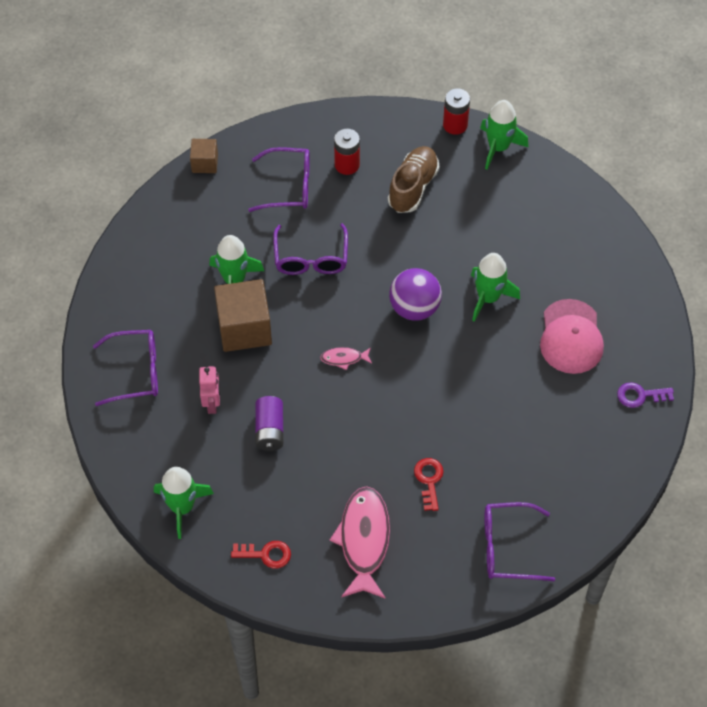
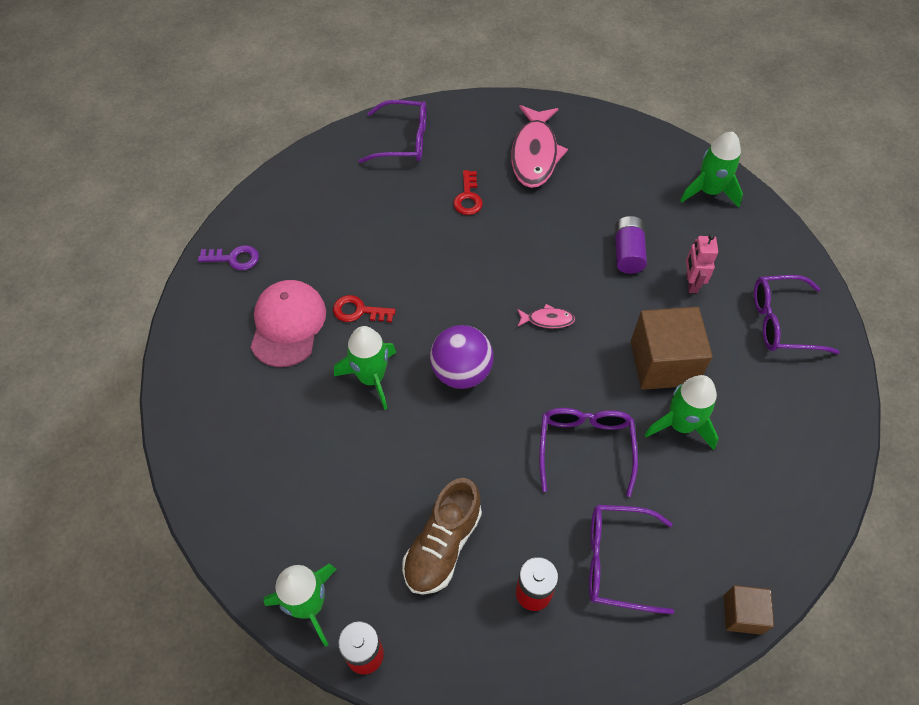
camera: 175 degrees left, 0 degrees up
(266, 554) = (625, 150): red key -> red key (358, 311)

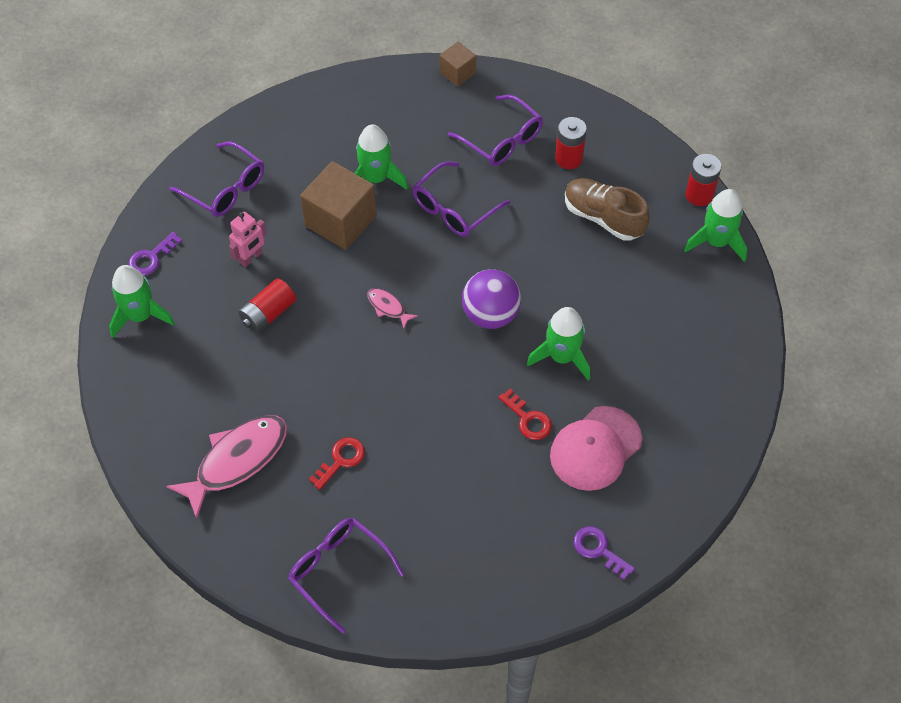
camera: 140 degrees left, 0 degrees up
(442, 545) = (603, 217): brown shoe -> brown shoe turned 120 degrees counterclockwise
(628, 253) = (268, 313): purple battery -> red battery
(757, 232) = (151, 257): none -> purple key

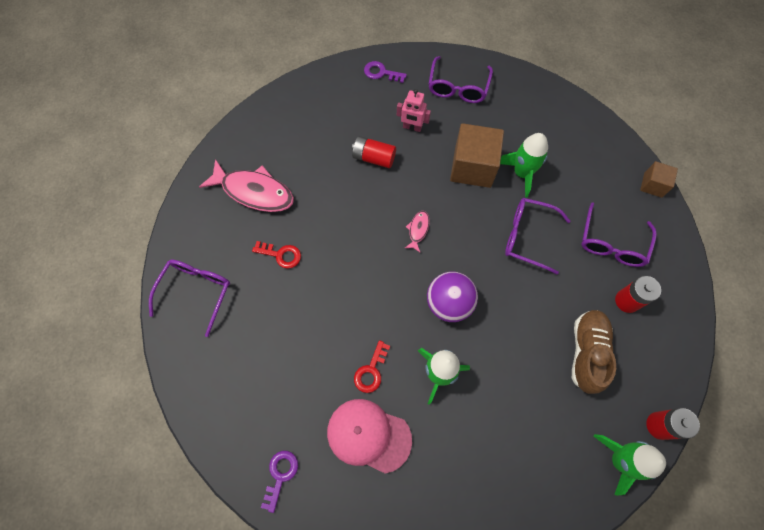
camera: 65 degrees right, 10 degrees up
(140, 316) = (335, 87): green rocket -> none

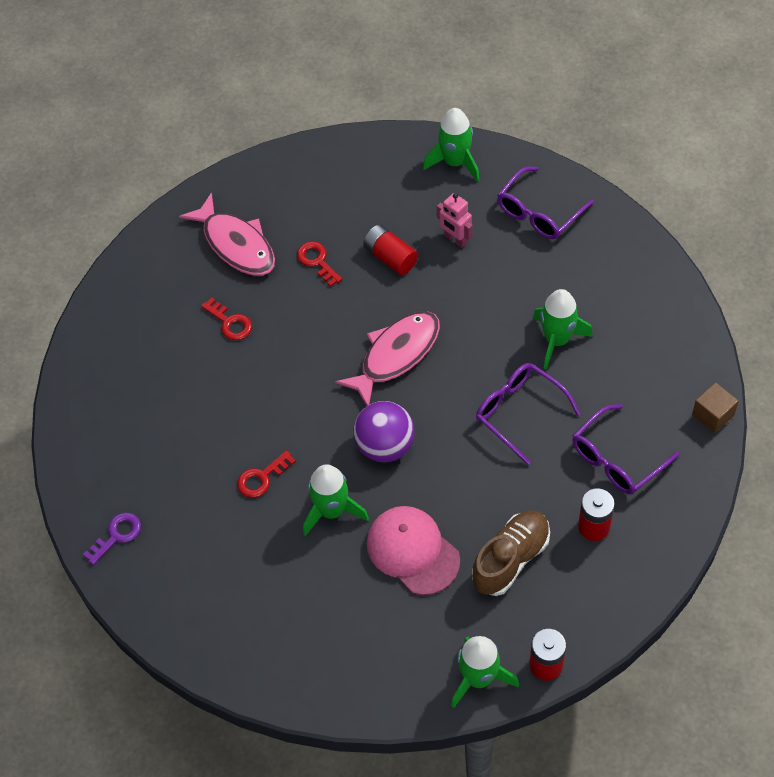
camera: 30 degrees right, 10 degrees down
(196, 292) = (122, 325): purple glasses -> none
(322, 181) = (317, 261): none -> red key
(368, 435) = (224, 537): pink cap -> pink cap (412, 551)
(381, 73) = (455, 162): purple key -> green rocket
(418, 230) = (396, 355): pink fish -> pink fish, size x2.18
(472, 167) = (501, 311): brown cube -> none

